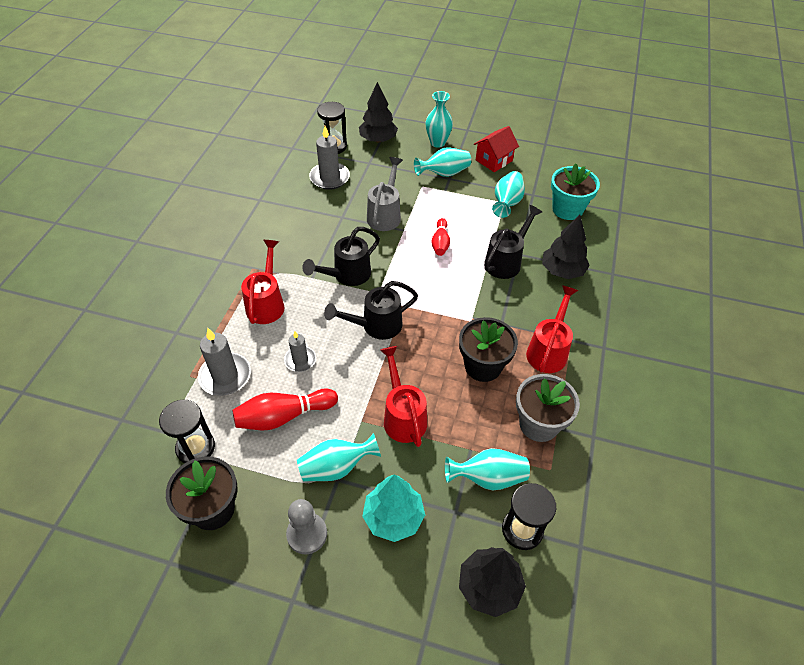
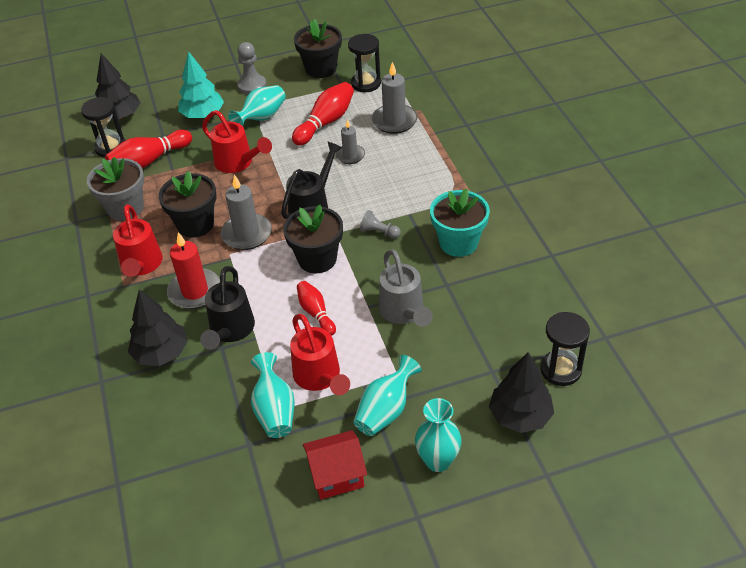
camera: 150 degrees right, 5 degrees down
(266, 303) = (423, 175): red watering can -> red watering can (319, 377)
(329, 178) = (513, 322): grey candle -> grey candle (247, 234)
(347, 275) = (379, 232): black watering can -> grey pawn
(409, 279) = (317, 259): none -> black flower pot
(488, 478) = (149, 161): turquoise vase -> red bowling pin
(494, 160) = (336, 475): red house -> red house turned 60 degrees clockwise
(515, 304) = (195, 291): none -> red candle
(567, 209) = (191, 445): turquoise flower pot -> turquoise flower pot (458, 243)

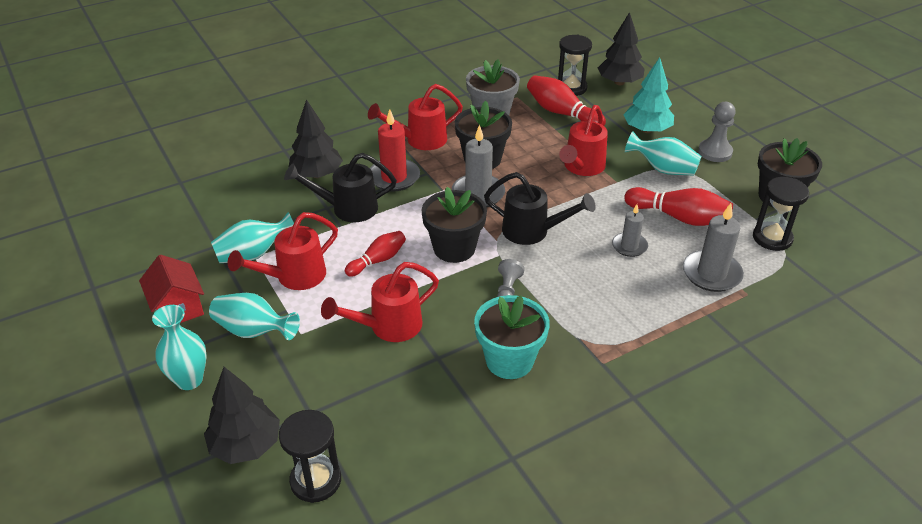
camera: 75 degrees right, 5 degrees down
(403, 312) = (388, 326): grey watering can -> red watering can

